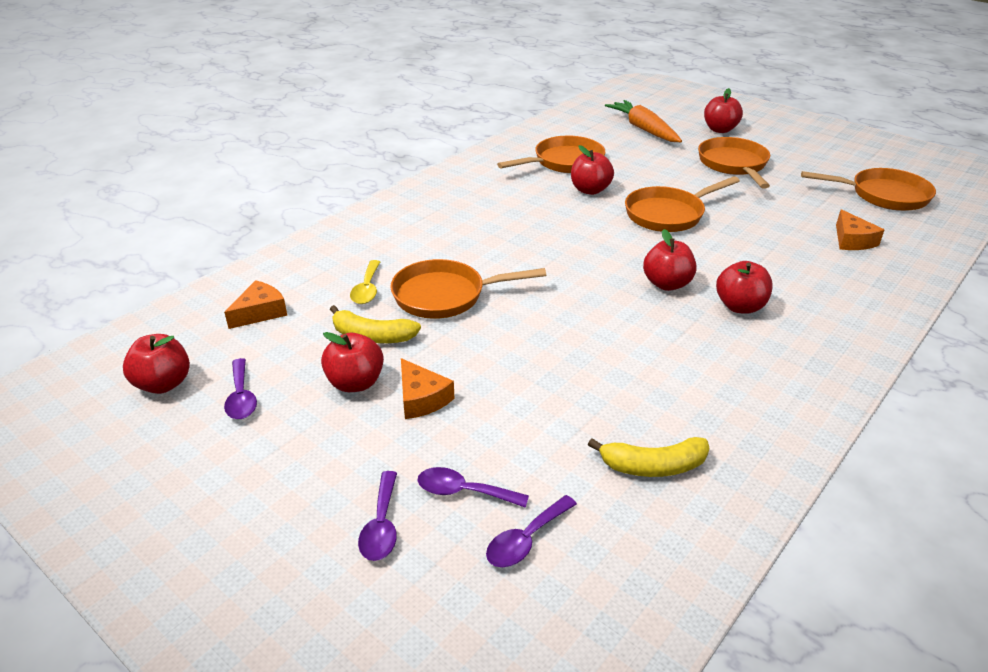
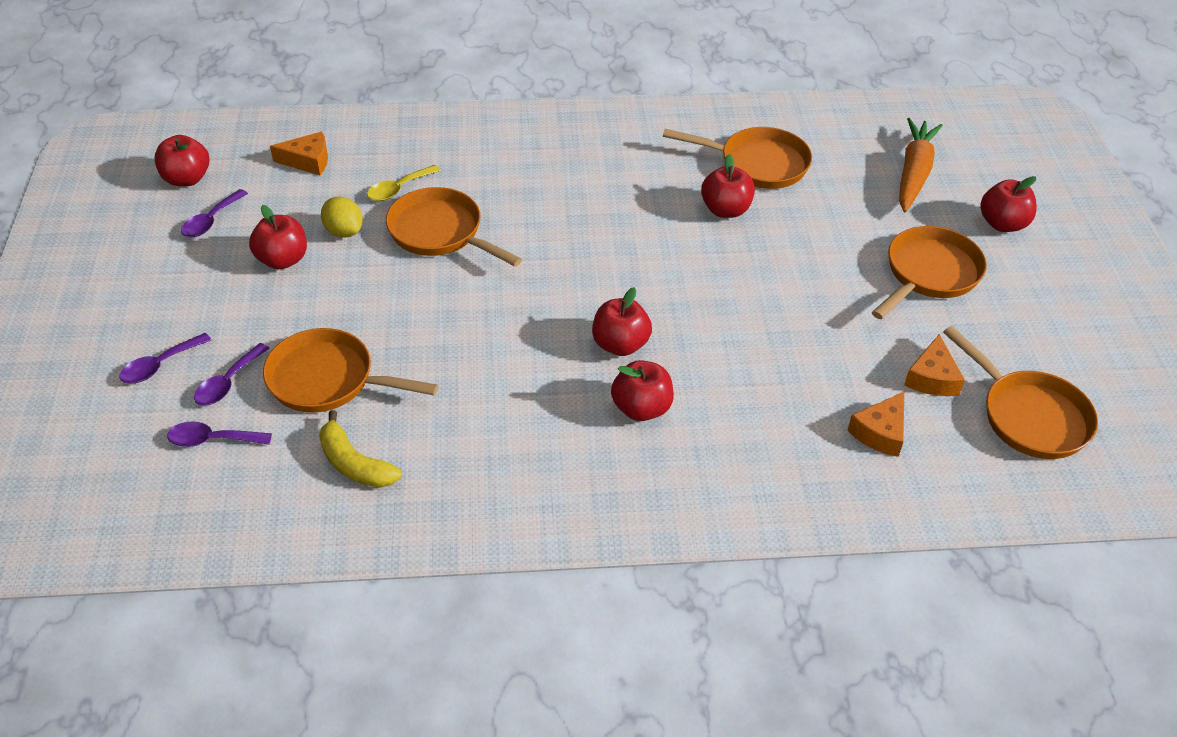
camera: 45 degrees right, 10 degrees up
(372, 336) = (344, 231): yellow banana -> yellow lemon
(421, 398) = (301, 302): orange cheese -> orange cheese (932, 378)
(463, 491) = (228, 383): purple spoon -> purple spoon turned 120 degrees counterclockwise
(668, 214) = (751, 282): orange pan -> orange pan (328, 380)

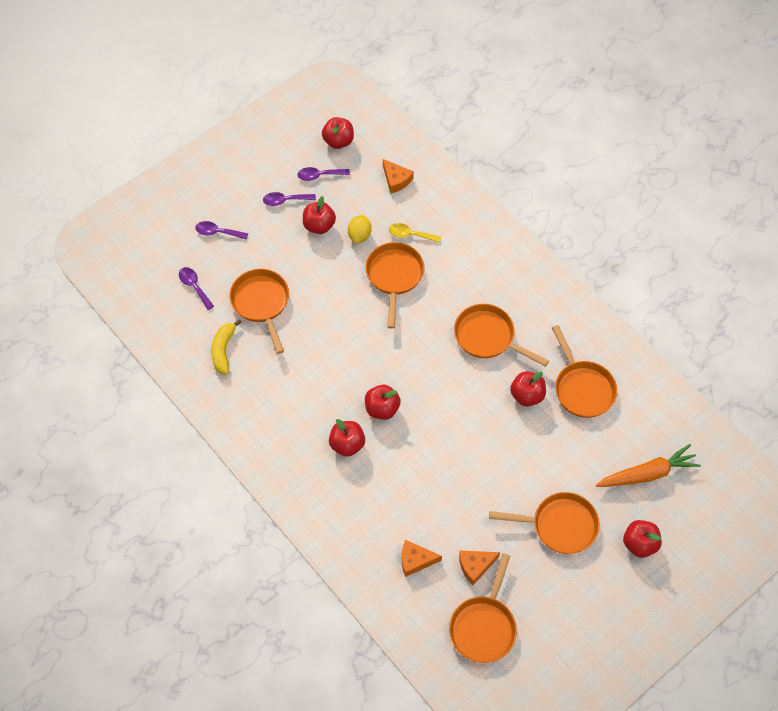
camera: 55 degrees right, 15 degrees up
(228, 383) = (229, 266): purple spoon -> purple spoon (285, 200)
(614, 200) = (488, 337): none -> orange pan

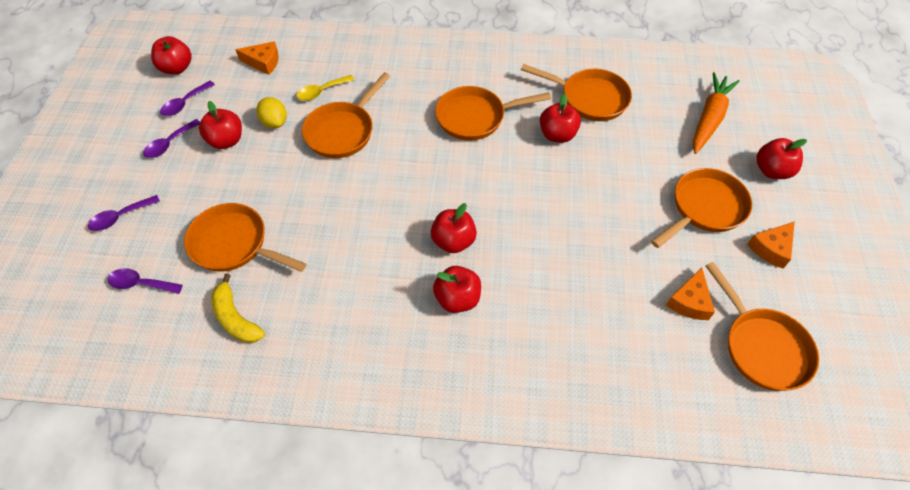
camera: 45 degrees left, 5 degrees down
(394, 277) = (343, 131): orange pan -> orange pan turned 105 degrees counterclockwise
(415, 560) = (638, 345): orange cheese -> orange cheese (771, 248)

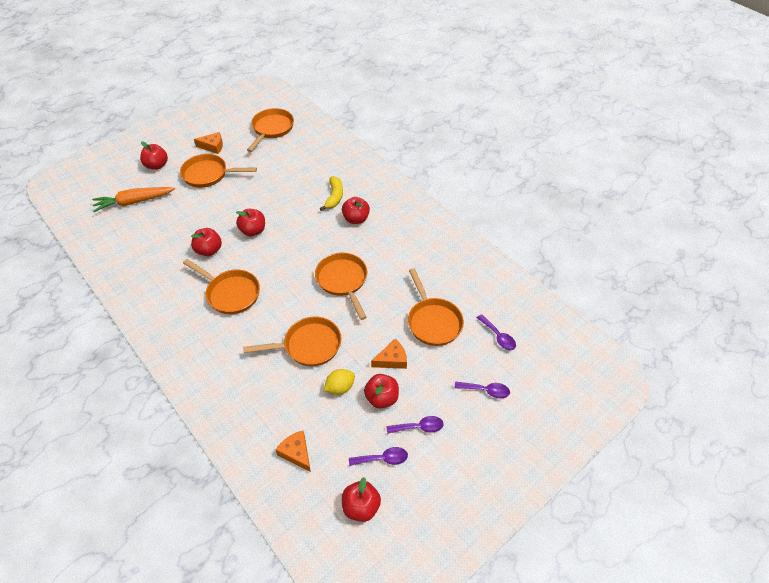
camera: 135 degrees left, 5 degrees down
(235, 318) = (461, 283): yellow banana -> yellow banana (334, 197)
(274, 122) = (340, 387): yellow lemon -> yellow lemon turned 45 degrees clockwise
(321, 92) = (288, 388): yellow spoon -> none
(453, 241) = (327, 241): red apple -> red apple (253, 231)
(589, 98) = (162, 255): orange pan -> orange pan (343, 281)
(689, 301) = (271, 155): orange cheese -> orange cheese (392, 359)

